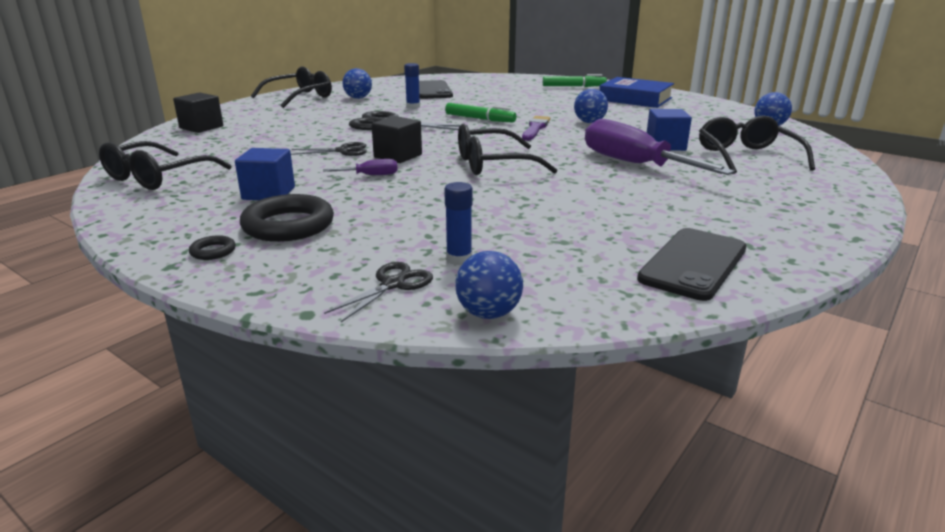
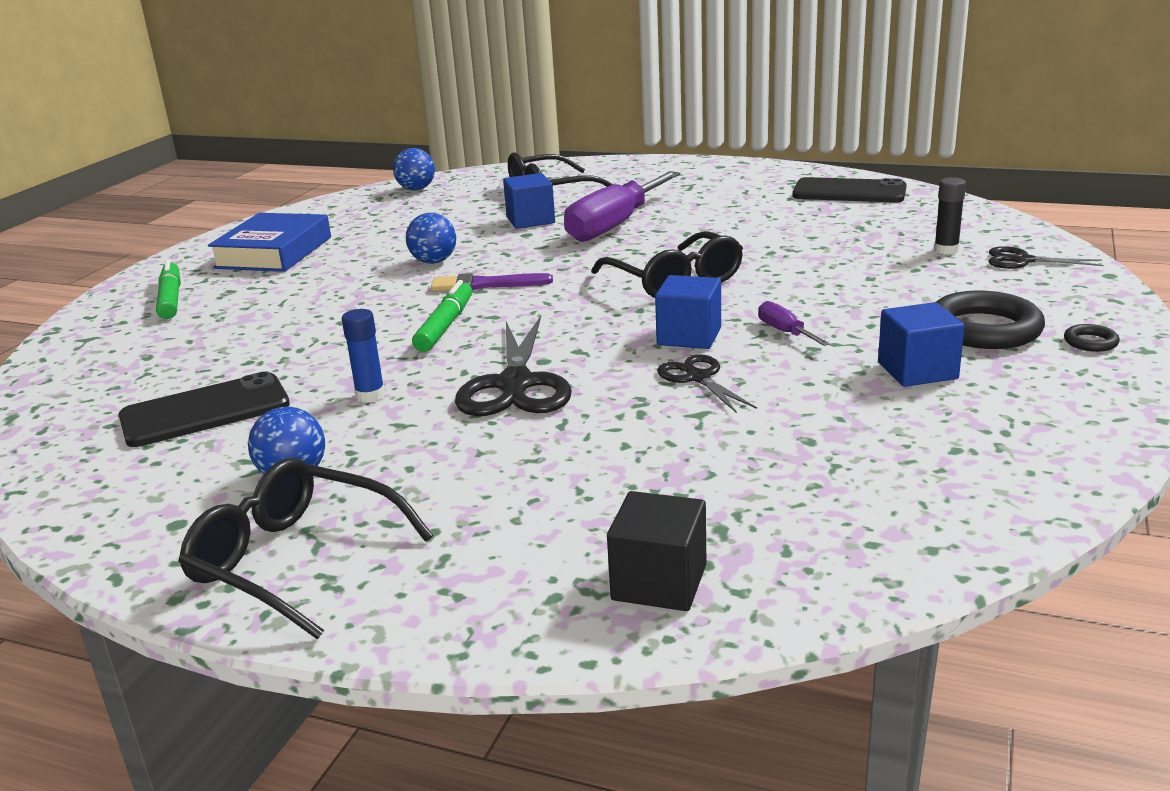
camera: 105 degrees left, 0 degrees up
(157, 177) = (968, 479): black glasses -> none
(398, 156) = (689, 336): black cube -> blue cube
(459, 259) = (946, 250): blue glue stick -> black glue stick
(488, 313) = (1013, 228): blue ball -> none

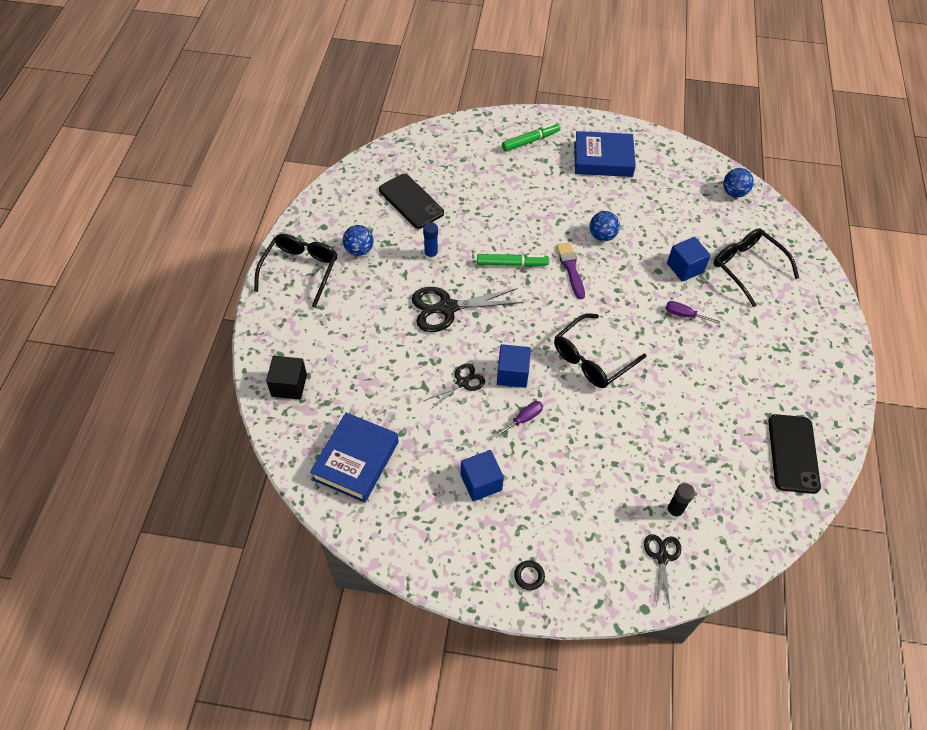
camera: 75 degrees right, 30 degrees up
(614, 225) = (684, 315): purple screwdriver -> purple screwdriver, size x0.43
(879, 493) = (356, 460): none -> blue book
(984, 329) = (540, 521): black ring -> none

